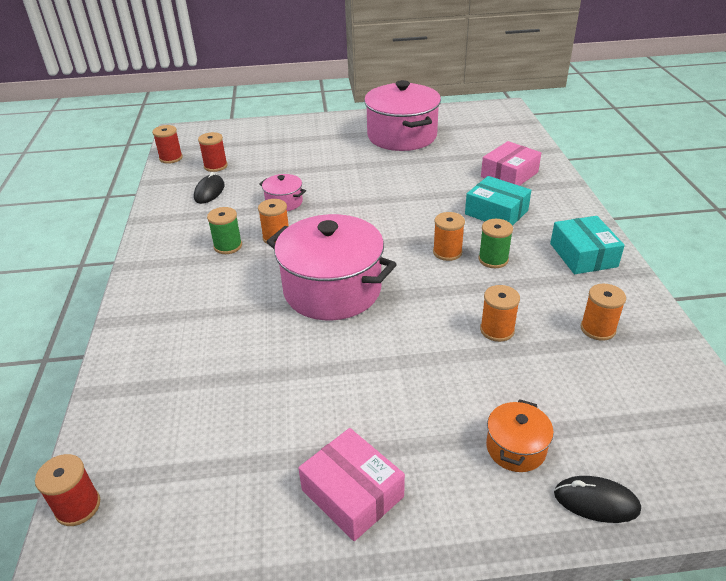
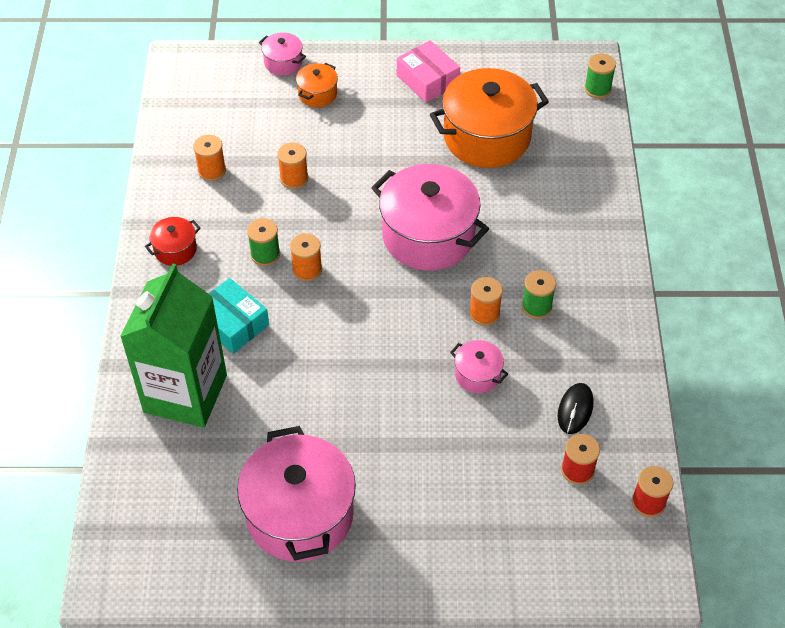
camera: 175 degrees left, 15 degrees up
(78, 507) = (597, 89): red spool -> green spool
(263, 406) = (487, 137): none -> orange pot
(509, 174) = (185, 393): pink box -> green carton
(583, 255) = (175, 250): turquoise box -> red pot
(596, 501) = (283, 62): black mouse -> pink pot

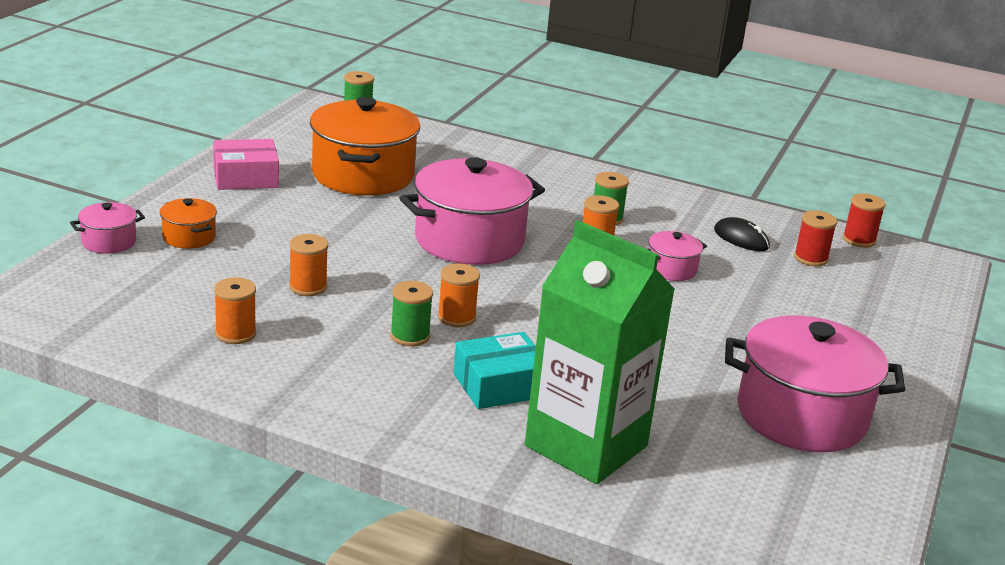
camera: 70 degrees left, 25 degrees down
(175, 250) = (344, 393): red pot -> none

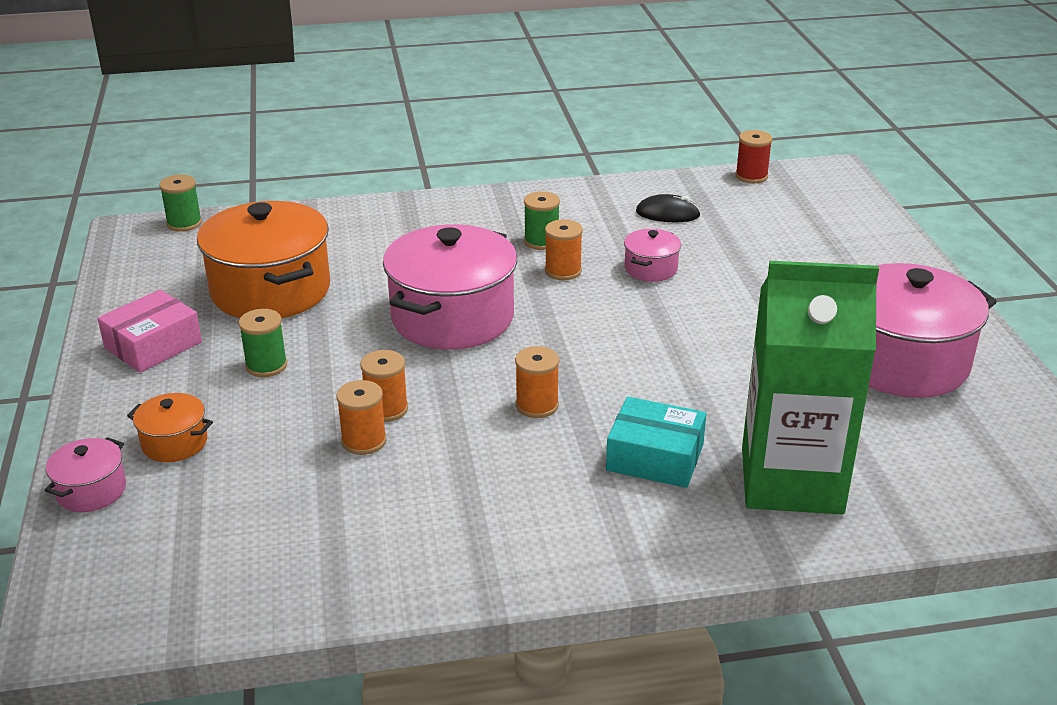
camera: 30 degrees left, 5 degrees up
(235, 334) = (355, 531): orange spool -> orange spool (386, 409)
(410, 336) = (520, 446): green spool -> green spool (266, 365)
(499, 385) = (655, 457): turquoise box -> turquoise box turned 75 degrees clockwise
(810, 258) = (738, 209): red spool -> none

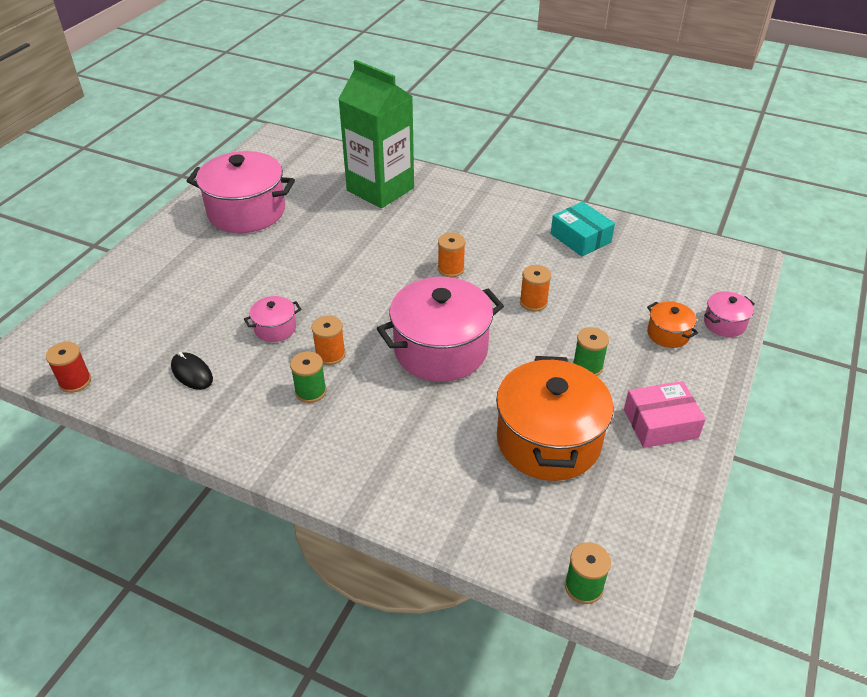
camera: 145 degrees left, 10 degrees up
(364, 441) = (559, 289): orange spool -> none
(655, 457) = (424, 221): turquoise box -> turquoise box (580, 238)

